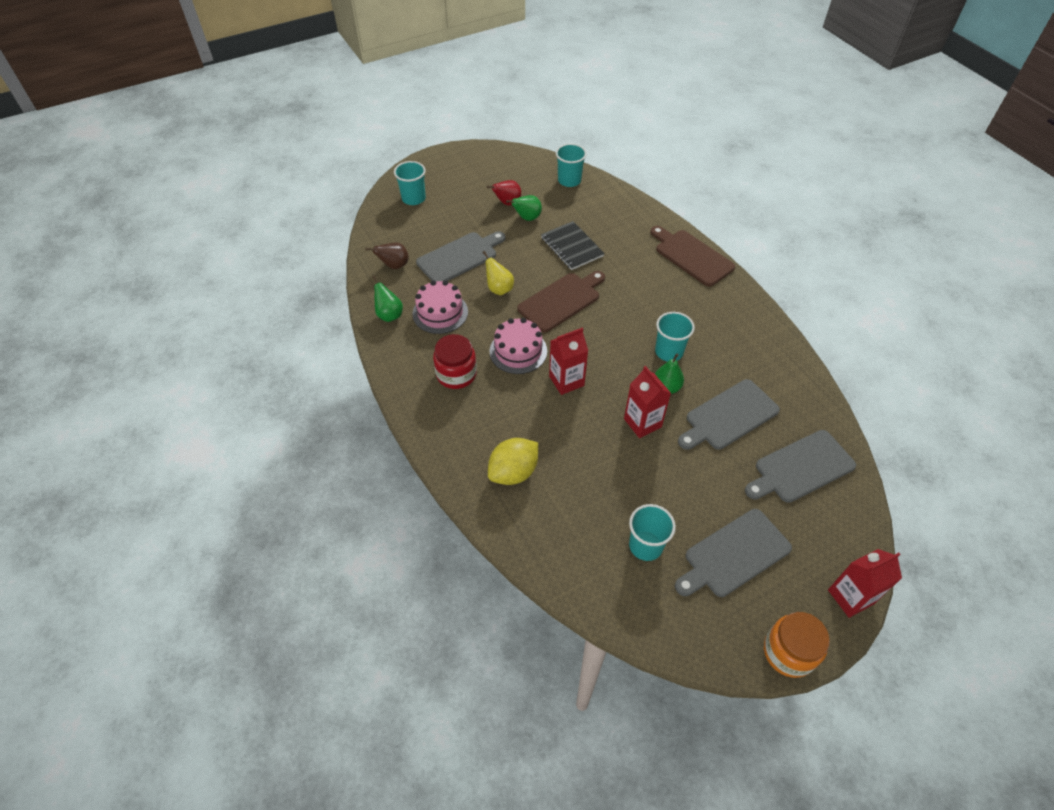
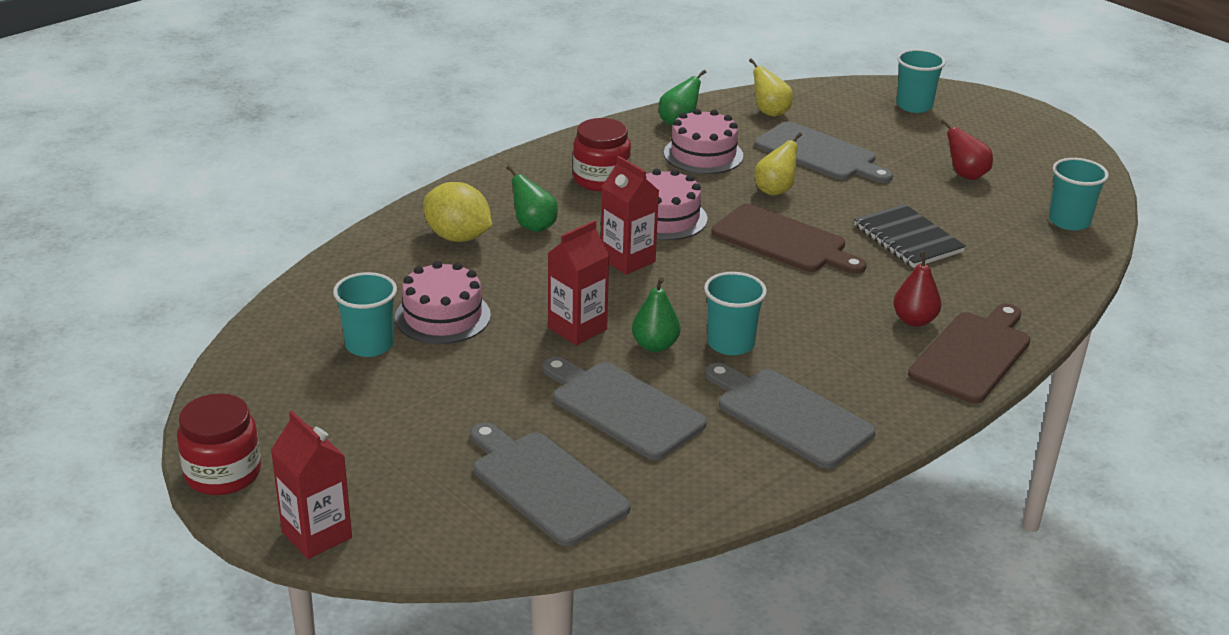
camera: 75 degrees right, 20 degrees down
(394, 266) = (770, 112): brown pear -> yellow pear
(527, 218) = (944, 195): green pear -> green pear (533, 226)
(572, 247) = (908, 239): black notebook -> black notebook turned 75 degrees counterclockwise
(616, 496) = (442, 316): none -> pink cake
(656, 269) = (914, 320): none -> red pear
(734, 555) = (369, 420): grey cutting board -> grey cutting board (789, 415)
(788, 652) = (223, 473): orange jar -> red jar

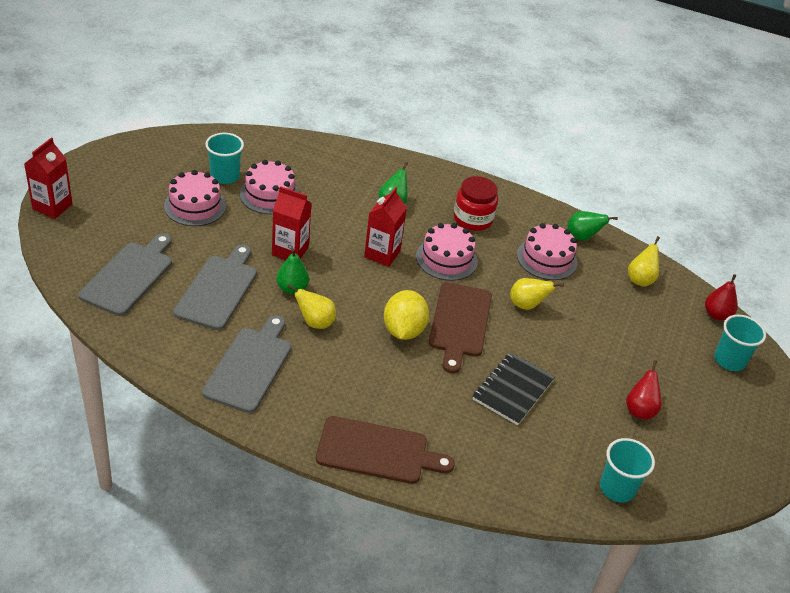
camera: 60 degrees right, 10 degrees up
(223, 473) = (88, 162): red jar -> none
(420, 388) = (195, 206): none -> pink cake
(458, 237) = (357, 178): yellow lemon -> yellow lemon (403, 330)
(730, 343) = (315, 322): turquoise cup -> yellow pear
(819, 154) = (600, 318): grey cutting board -> none
(914, 320) = (402, 411): red pear -> red pear (716, 314)

